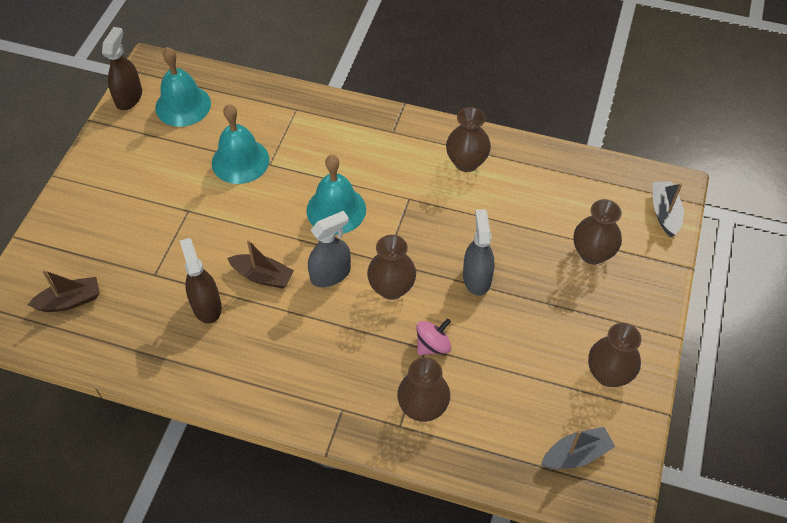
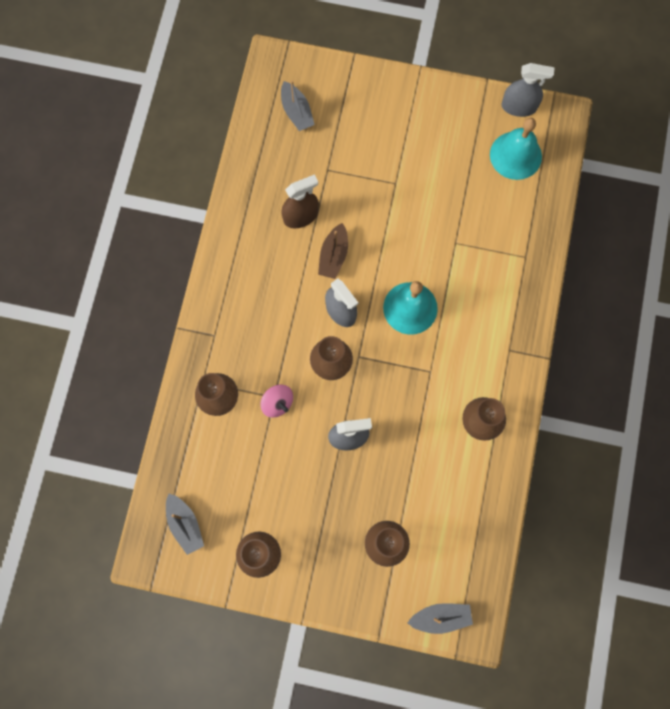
camera: 85 degrees right, 20 degrees up
(70, 301) = (296, 112): brown boat -> grey boat
(129, 97) = (519, 107): brown spray bottle -> grey spray bottle
(240, 161) = (456, 217): turquoise bell -> none

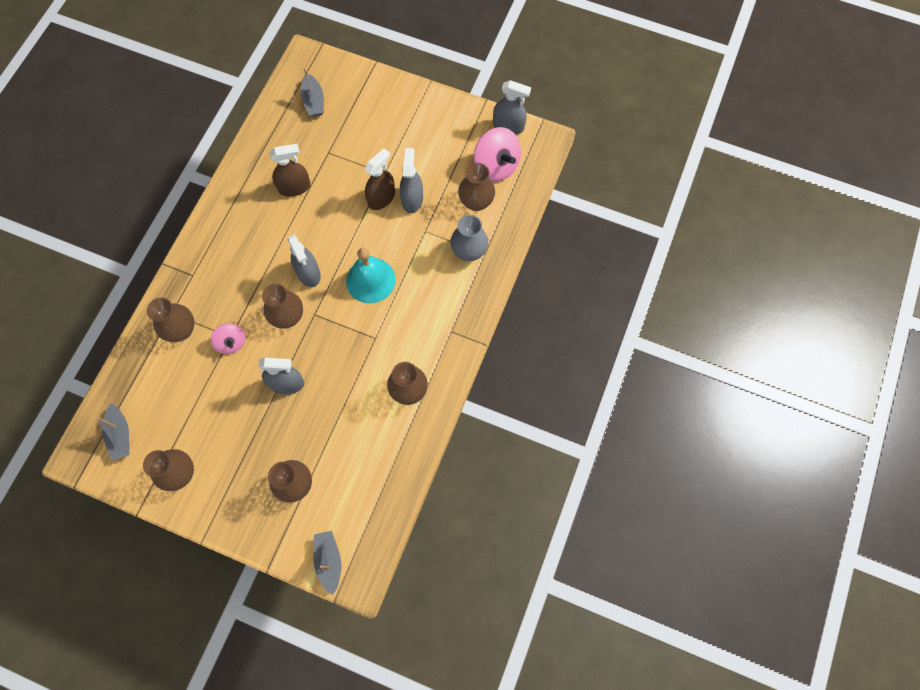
camera: 10 degrees right, 5 degrees down
(333, 256) = (314, 225): brown boat -> none
(399, 212) = (381, 198): none -> brown spray bottle
(433, 208) = (412, 199): none -> grey spray bottle
(440, 617) = (329, 561): grey boat -> grey boat turned 105 degrees counterclockwise
(503, 200) = (476, 202): none -> brown vase
(508, 258) = (469, 251): none -> grey vase
(515, 155) = (496, 166): turquoise bell -> pink spinning top

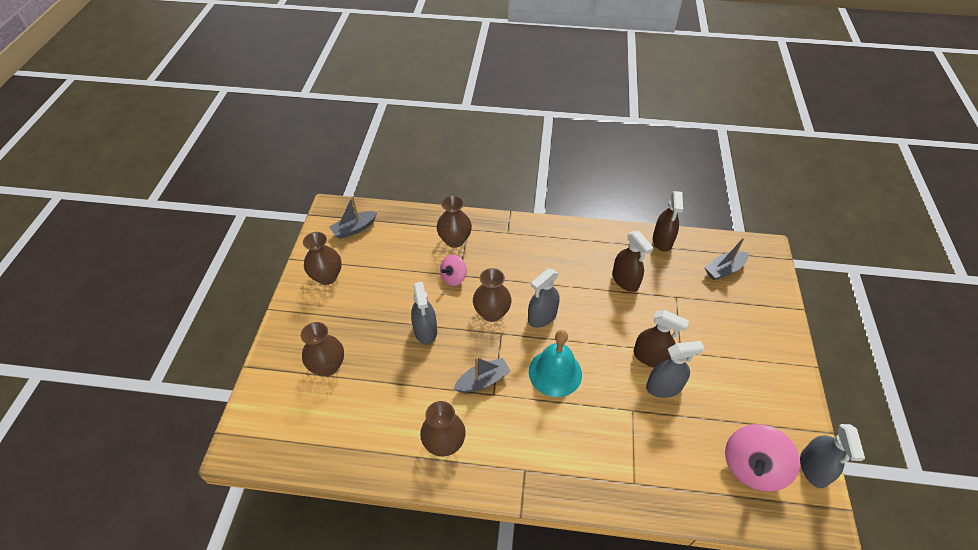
camera: 75 degrees right, 20 degrees down
(260, 137) = (662, 240): none -> brown spray bottle
(329, 561) = (254, 416): grey boat -> grey boat (483, 381)
(469, 251) = (628, 464): grey vase -> none
(476, 202) = (694, 456): brown vase -> none

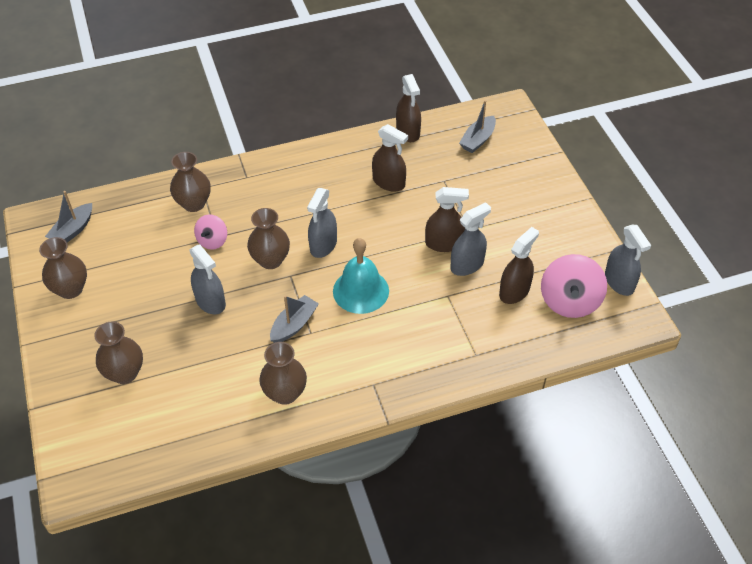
camera: 25 degrees left, 0 degrees up
(699, 433) = (514, 291): none -> brown spray bottle

